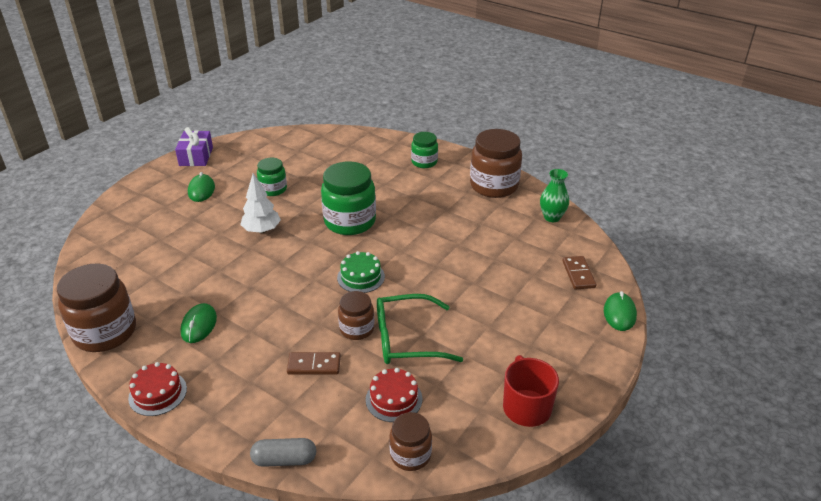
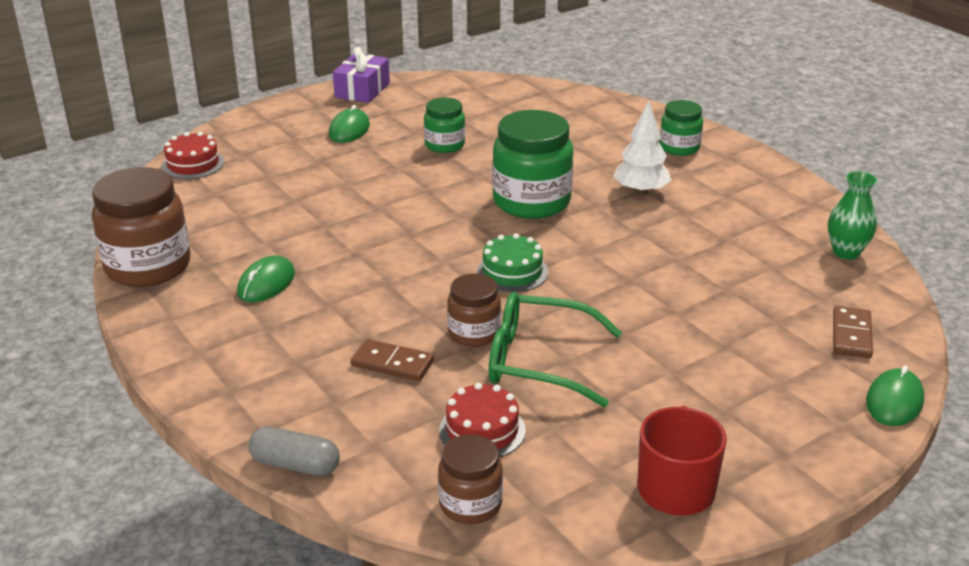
camera: 20 degrees right, 5 degrees down
(157, 393) = (176, 349): red cake -> red cake (193, 164)
(262, 230) = (404, 190): white tree -> white tree (641, 192)
(494, 186) = (772, 195): brown jar -> none

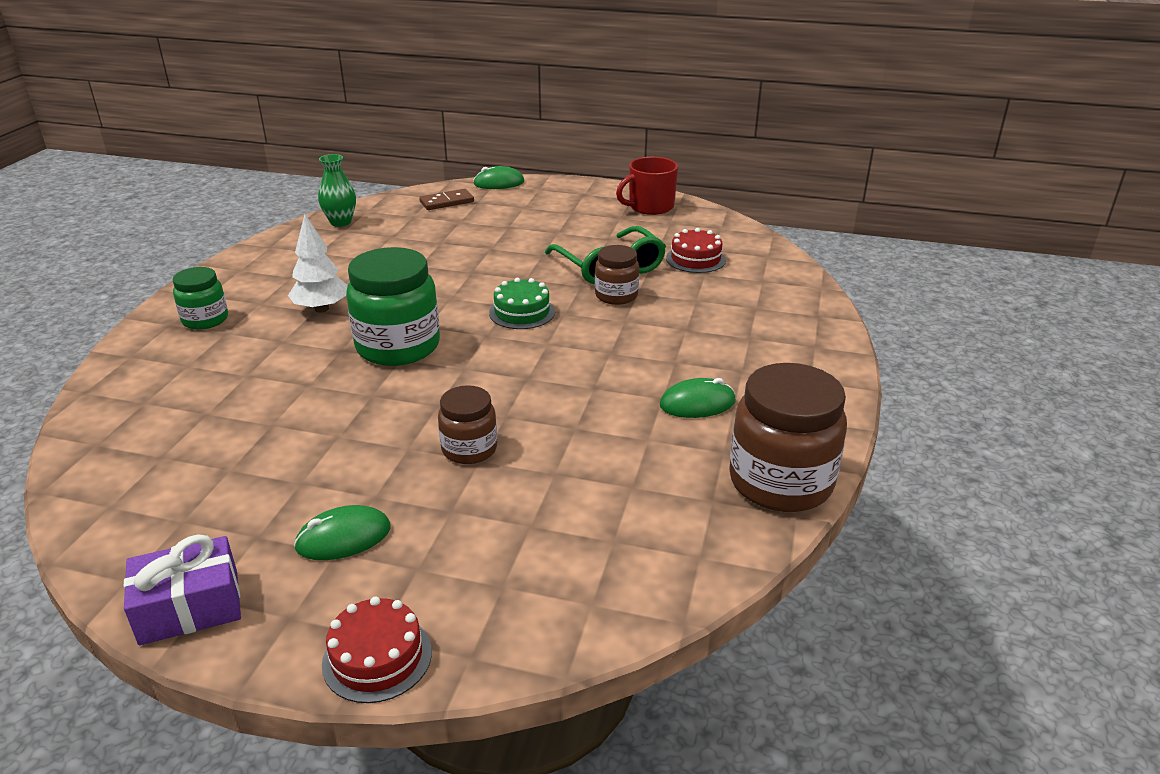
camera: 130 degrees left, 0 degrees up
(193, 164) = (577, 613): red cake -> red cake (377, 657)
(295, 465) = (817, 293): grey capsule -> none
(392, 363) = (691, 307): brown domino -> none
(444, 145) = (320, 445): green jar -> none
(470, 504) = (749, 242): brown jar -> brown jar (469, 449)

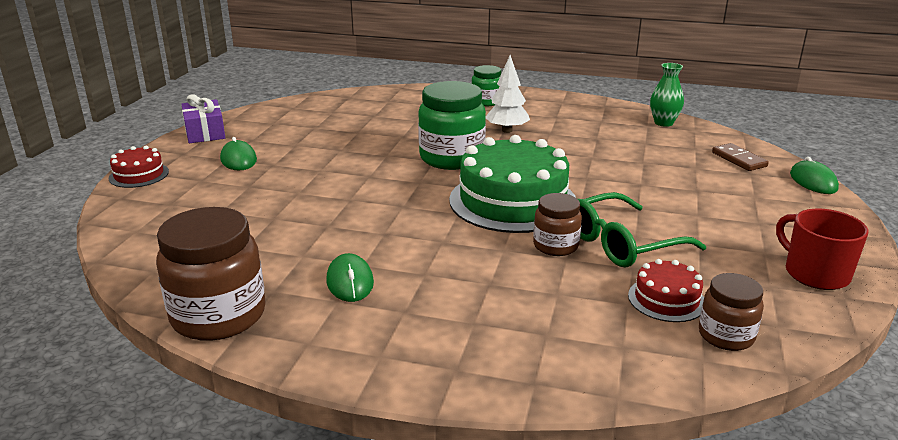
camera: 90 degrees right, 5 degrees down
(469, 449) = (312, 188): brown jar -> brown jar (726, 336)
(522, 312) = (513, 201): green cake -> green cake, size x2.10

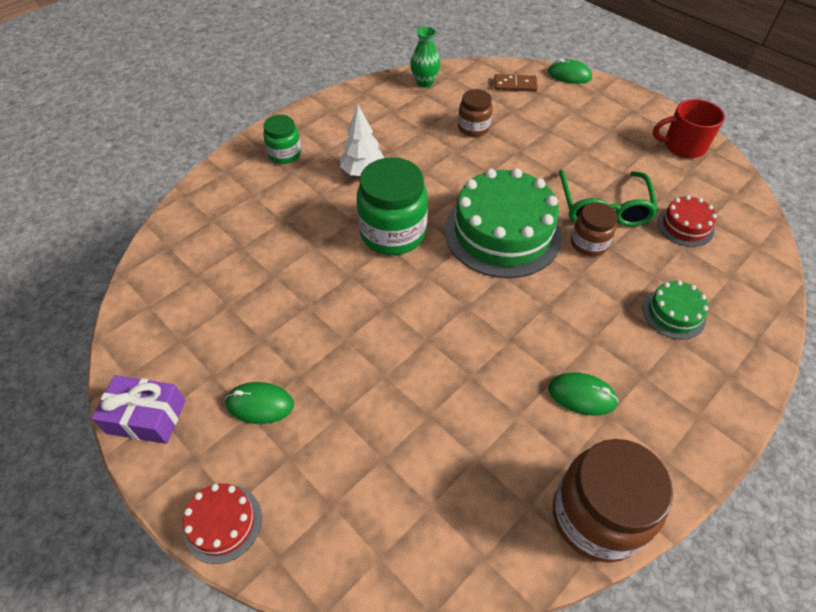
camera: 60 degrees left, 25 degrees up
(512, 315) = (673, 313): none -> green cake
(726, 336) = (735, 223): brown jar -> brown jar (473, 128)

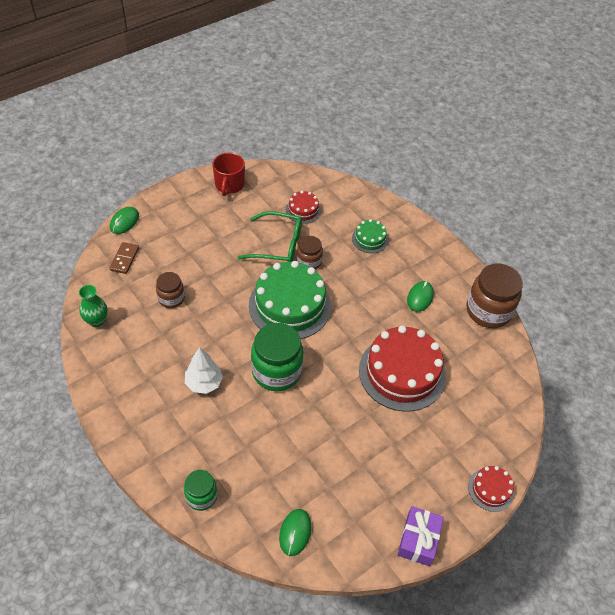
camera: 85 degrees left, 0 degrees up
(260, 404) = (413, 467): green mouse -> green mouse (295, 532)
(285, 154) = (164, 440): green jar -> green jar (201, 496)
(423, 378) = (402, 372): none -> red cake

